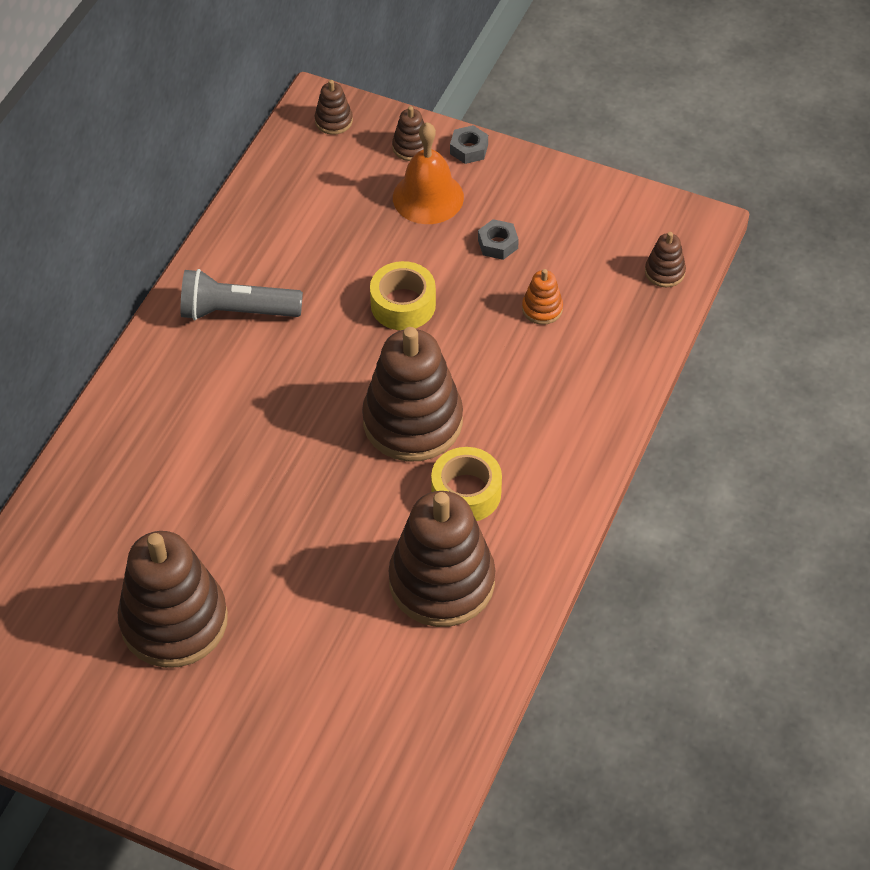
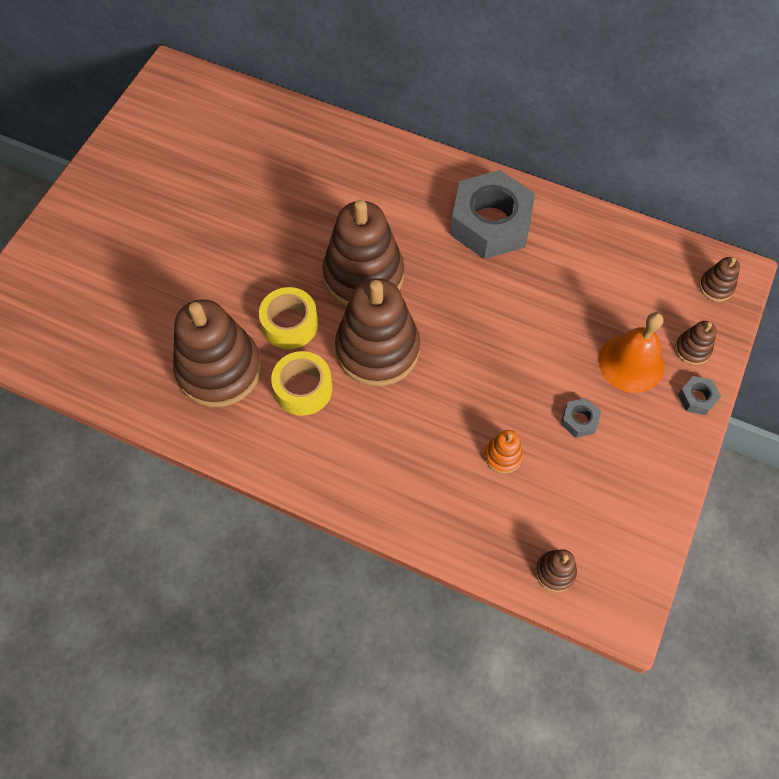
camera: 90 degrees right, 10 degrees up
(174, 621) = (205, 198): brown stacking toy -> brown stacking toy (363, 275)
(237, 312) = (490, 223): grey flashlight -> grey nut
(403, 305) = (503, 342): yellow tape -> yellow tape (290, 324)

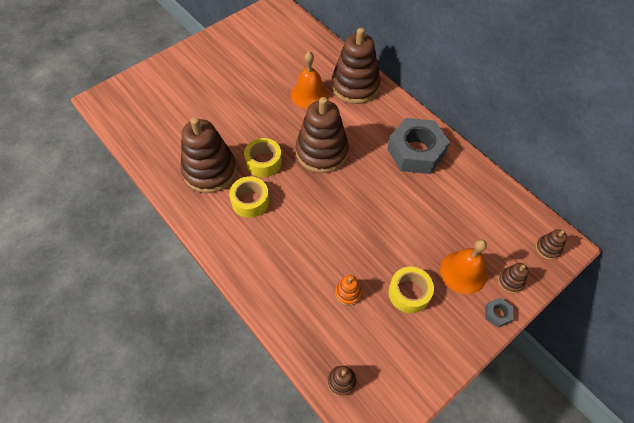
camera: 25 degrees right, 5 degrees down
(299, 197) = (309, 94): none -> orange bell
(377, 349) = (306, 197): brown stacking toy -> brown stacking toy (355, 86)
(579, 420) = (409, 293): grey nut -> yellow tape

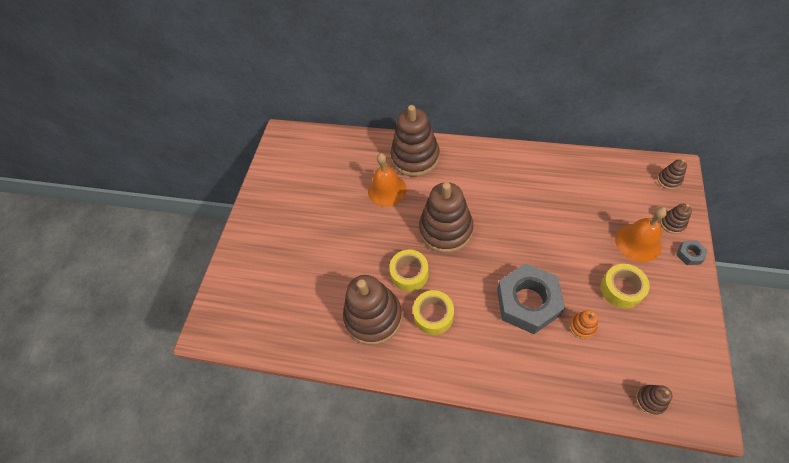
camera: 30 degrees left, 0 degrees up
(416, 152) = (513, 176): grey nut -> grey nut (527, 302)

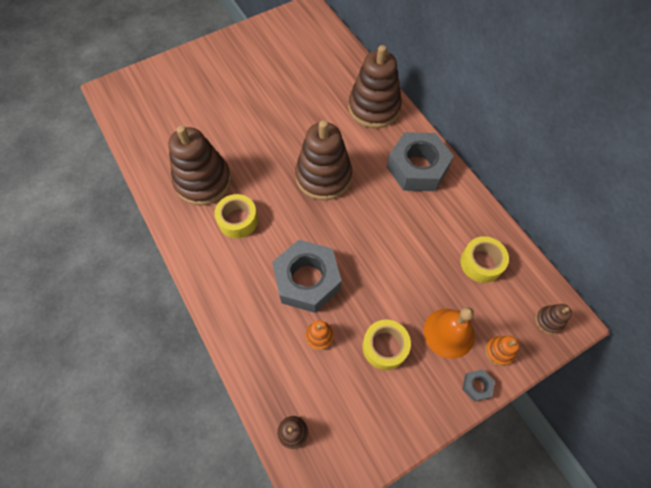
camera: 40 degrees right, 5 degrees up
(387, 190) = (323, 111): orange bell -> none
(409, 274) = (260, 179): yellow tape -> yellow tape (481, 263)
(490, 168) = (417, 168): none -> grey nut
(672, 223) = (499, 351): brown stacking toy -> orange stacking toy

